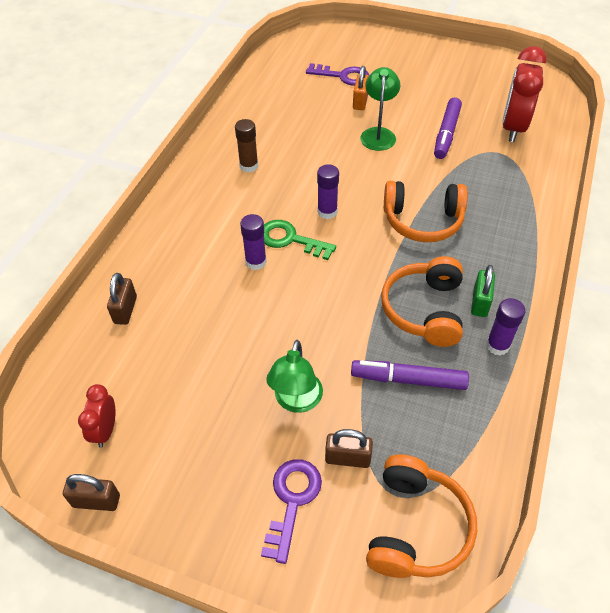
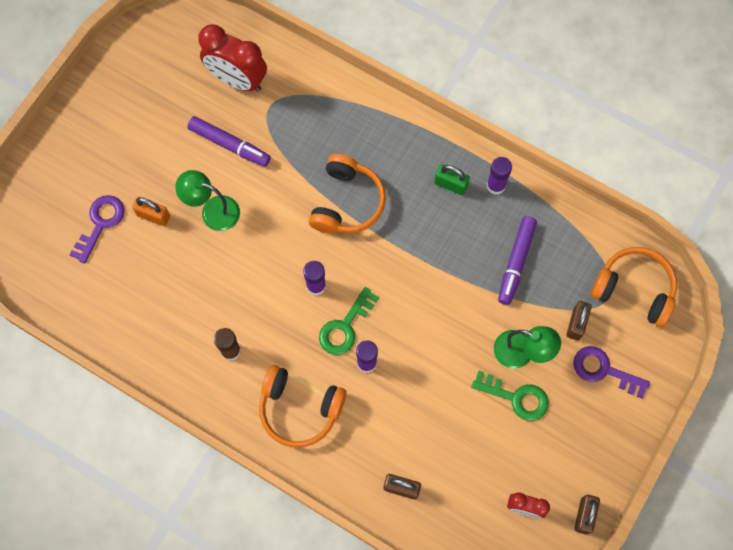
camera: 80 degrees left, 20 degrees up
(240, 402) = (516, 397): none -> green key
(424, 310) = (450, 230): orange headphones -> orange headphones (300, 409)

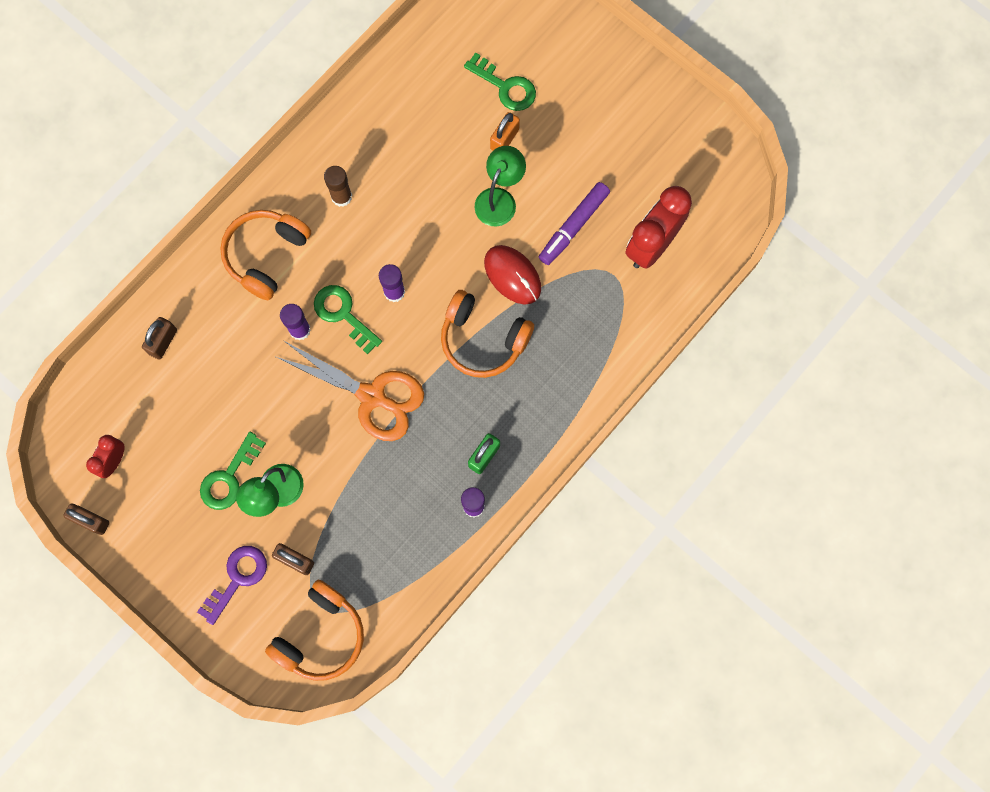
camera: 100 degrees right, 5 degrees up
(100, 224) = (505, 86): purple key -> green key
(283, 188) = (512, 275): none -> red mouse
(416, 287) = (372, 396): none -> orange scissors
(516, 262) = (378, 509): purple marker -> none

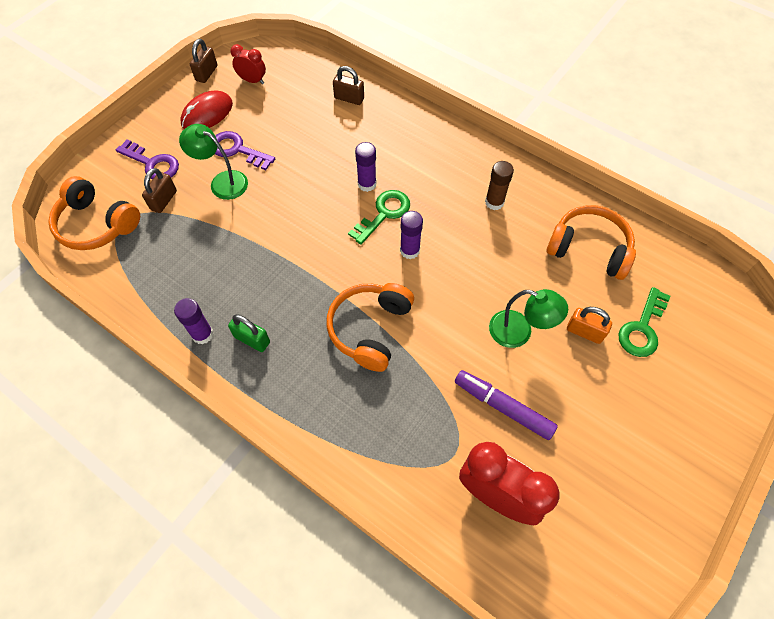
camera: 85 degrees right, 15 degrees down
(229, 477) = (237, 150): green key -> purple key
(266, 255) = (430, 155): orange headphones -> orange headphones (589, 249)
(372, 396) = (309, 242): orange scissors -> none
(512, 275) = (440, 351): red mouse -> red mouse (207, 114)

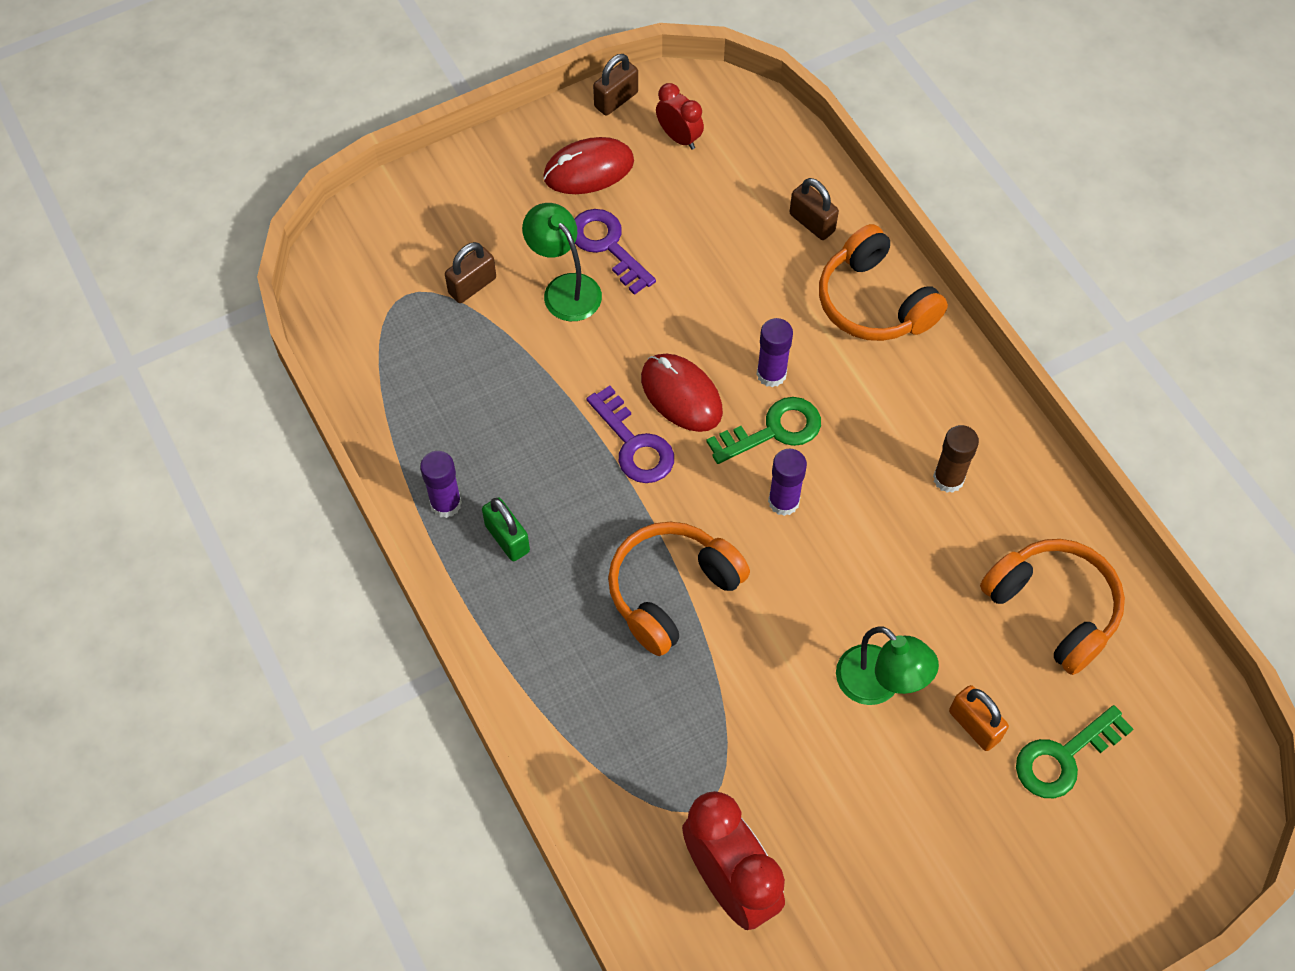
camera: 25 degrees right, 0 degrees up
(97, 224) = (369, 286): orange headphones -> orange headphones (874, 302)
(152, 163) = (479, 221): purple key -> purple key (634, 443)
(320, 215) = (681, 395): none -> red mouse
(503, 407) = (800, 776): purple marker -> none

